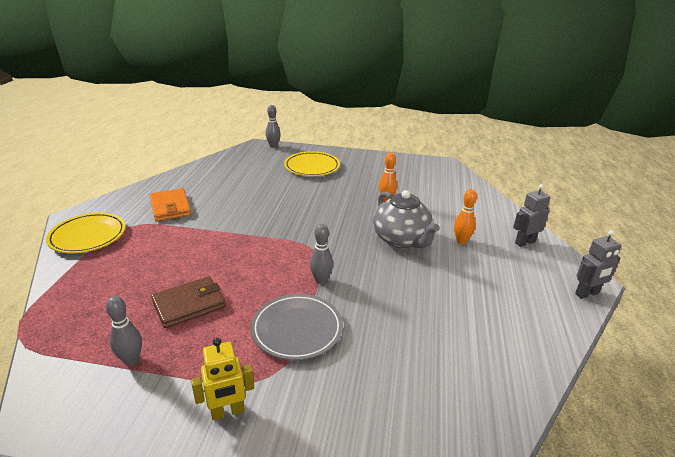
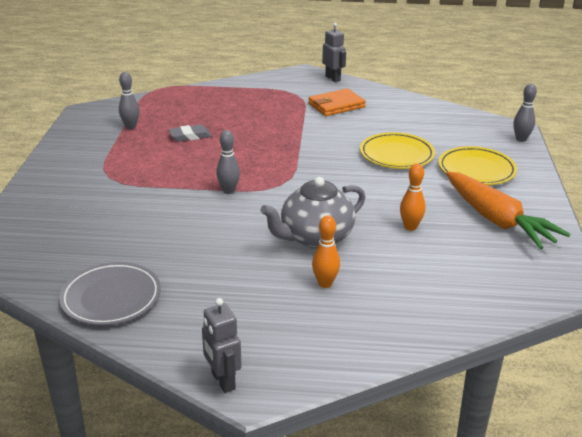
camera: 85 degrees right, 0 degrees up
(88, 236) = (277, 83): yellow plate -> yellow plate (396, 154)
(189, 304) = (190, 136): brown wallet -> grey eraser
(227, 412) = (78, 165): yellow robot -> none
(297, 329) = (160, 184): grey plate -> grey plate (111, 297)
(378, 171) = (497, 220): none -> orange carrot
(524, 242) = (338, 342): grey robot -> grey robot (333, 78)

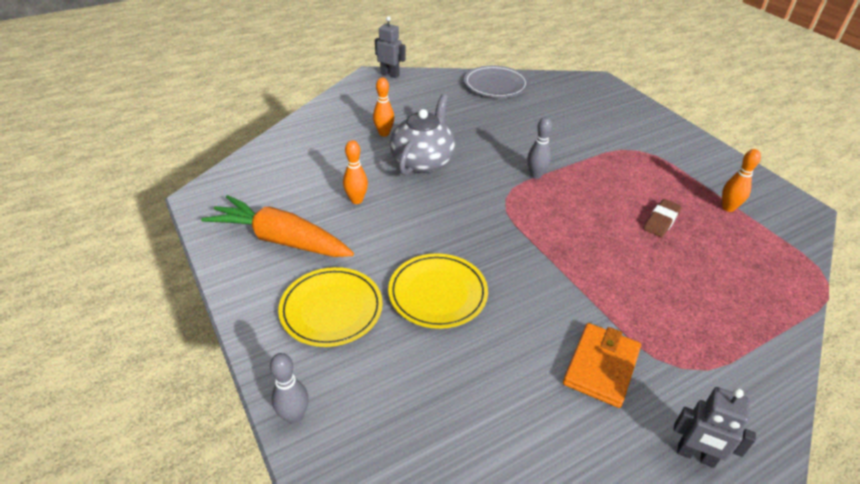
camera: 145 degrees right, 10 degrees up
(131, 127) = (728, 208): grey bowling pin -> orange bowling pin
(190, 136) = (661, 221): grey eraser -> brown eraser

